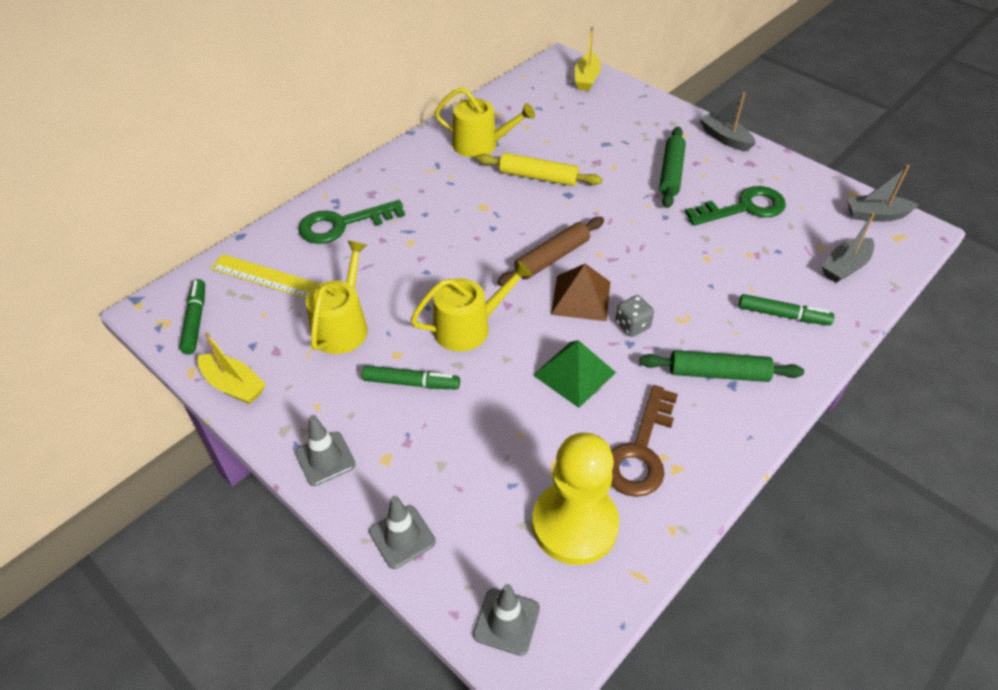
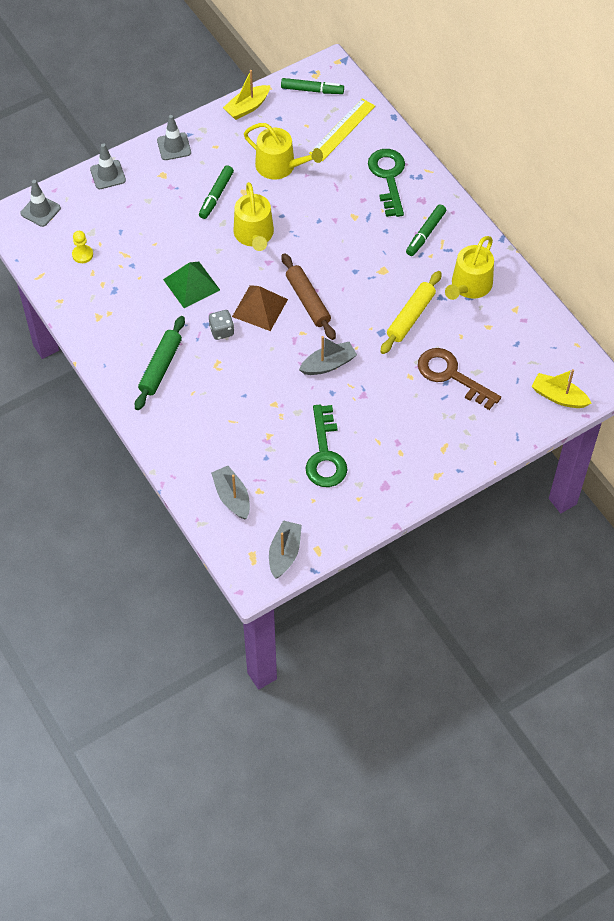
camera: 105 degrees right, 10 degrees up
(574, 524) = (82, 254): yellow pawn -> yellow pawn, size x0.40
(641, 451) = (117, 302): brown key -> brown key (451, 376)
(671, 173) = (388, 417): green rolling pin -> none
(725, 138) = (428, 480): grey boat -> grey boat (328, 364)
(783, 315) = (197, 430): green marker -> green marker (425, 234)

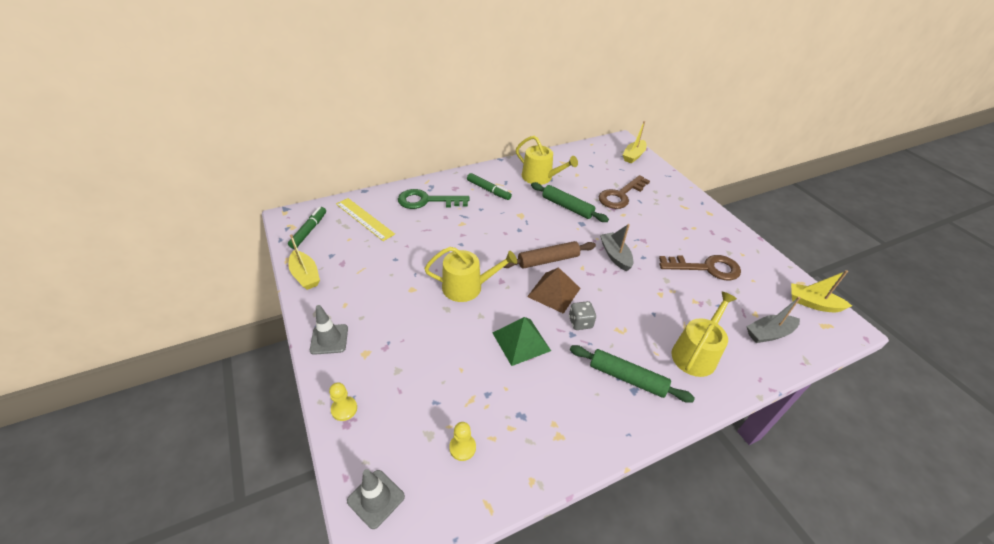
camera: 85 degrees left, 15 degrees down
(108, 175) = (344, 409): grey traffic cone -> yellow pawn
(216, 195) = (410, 310): green marker -> none
(280, 166) = (390, 261): yellow watering can -> yellow watering can (696, 353)
(284, 553) = (813, 303): grey boat -> yellow boat
(325, 454) = (706, 268): green key -> brown key
(410, 316) = (567, 207): yellow rolling pin -> green rolling pin

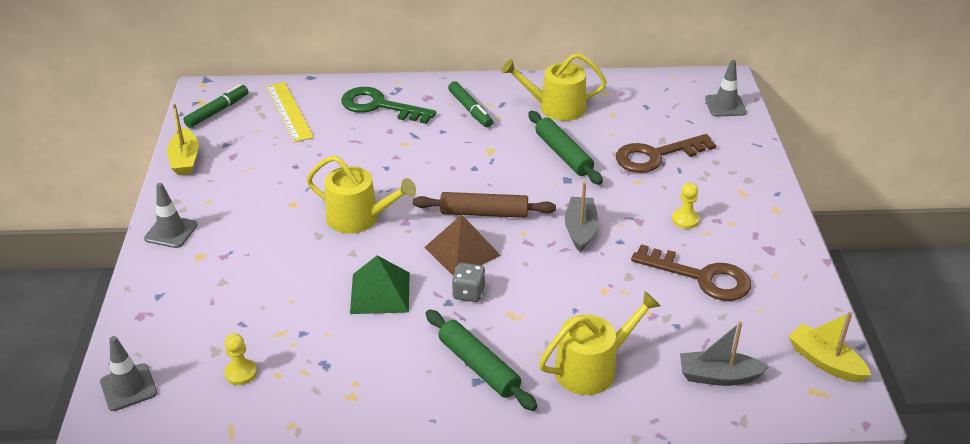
camera: 25 degrees right, 5 degrees down
(344, 409) = (146, 302): yellow pawn -> yellow pawn (685, 220)
(540, 177) = (556, 107): yellow watering can -> yellow watering can turned 120 degrees clockwise
(633, 156) = (725, 106): yellow boat -> grey traffic cone

